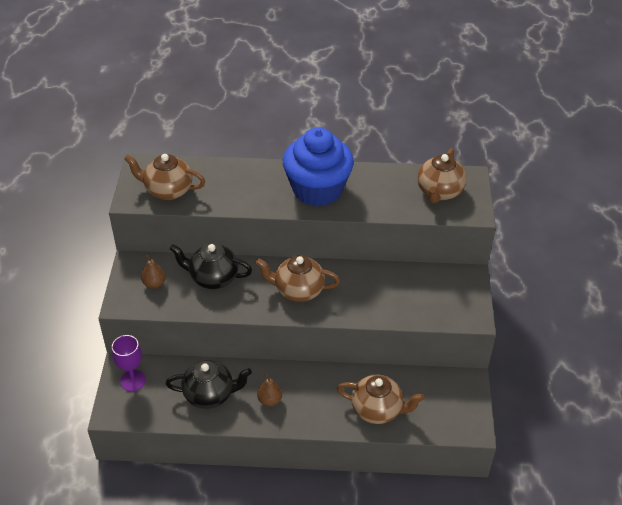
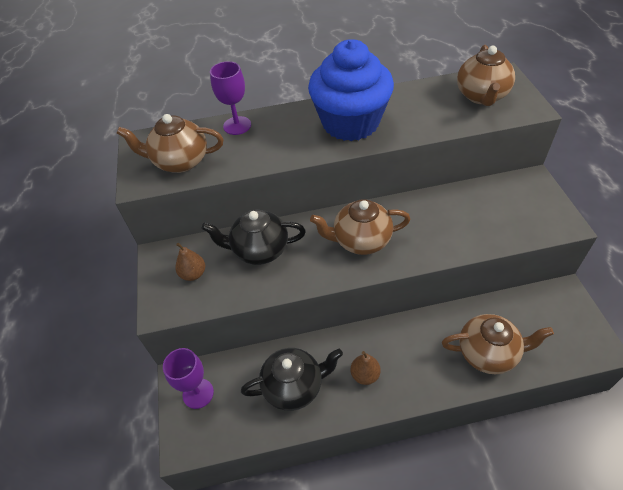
camera: 10 degrees left, 5 degrees up
(223, 170) = (237, 125): none -> purple goblet

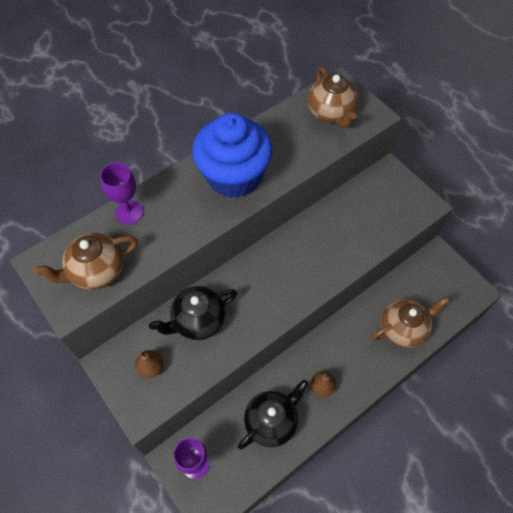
camera: 30 degrees left, 10 degrees up
(360, 241) = (279, 279): brown teapot -> none

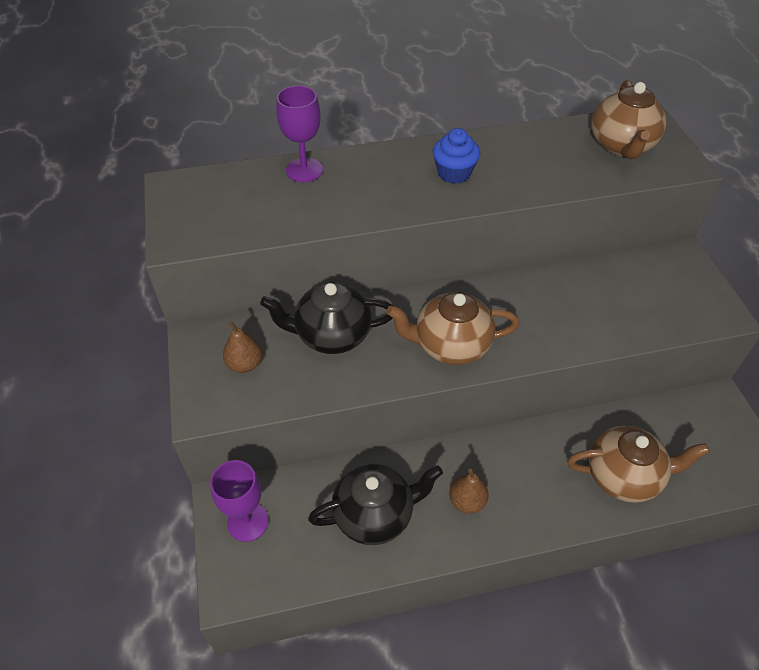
camera: 25 degrees right, 10 degrees down
(96, 271) = (230, 215): brown teapot -> brown teapot (450, 345)
(234, 176) = (454, 173): blue cupcake -> blue cupcake, size x0.45

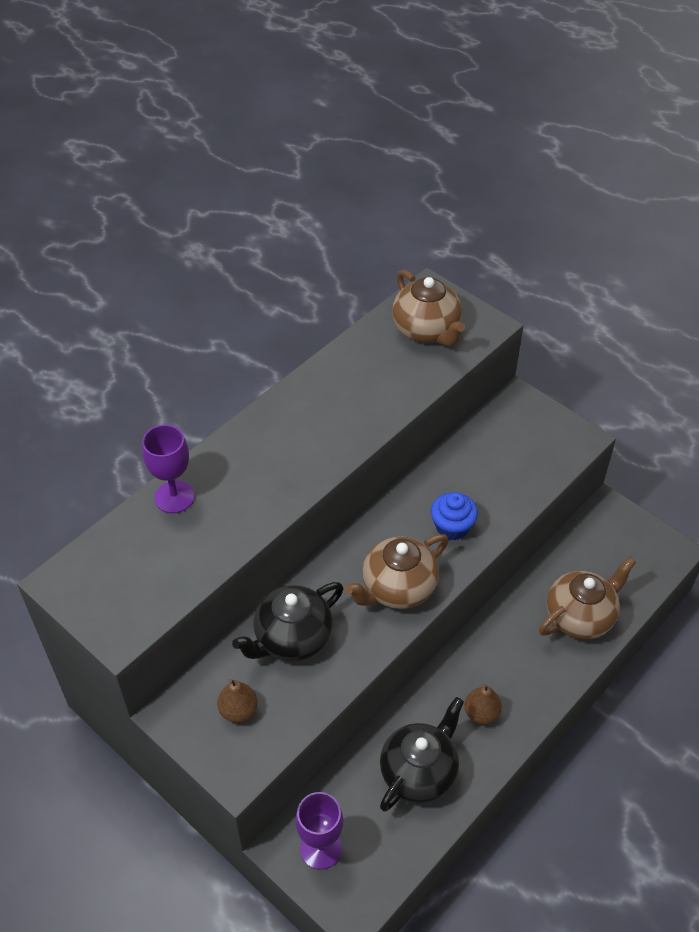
camera: 35 degrees left, 0 degrees up
(454, 173) = (310, 430): blue cupcake -> blue cupcake (452, 527)

